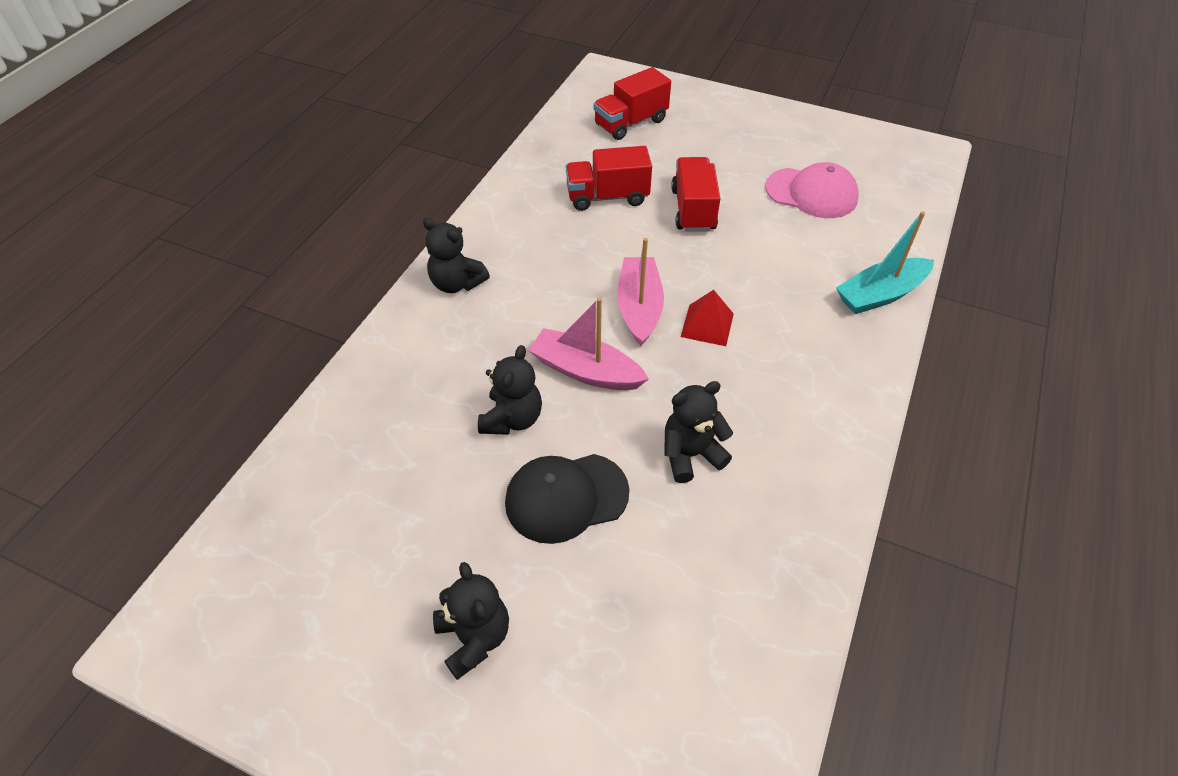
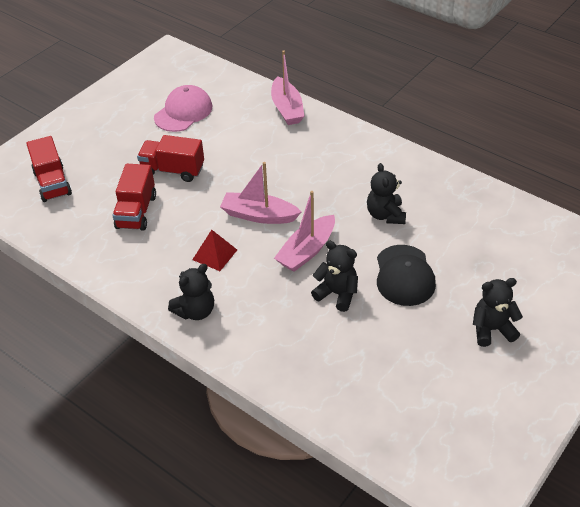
camera: 75 degrees left, 5 degrees down
(707, 325) = (285, 187): red pyramid -> red pyramid (214, 254)
(880, 295) = (287, 109): turquoise boat -> pink boat

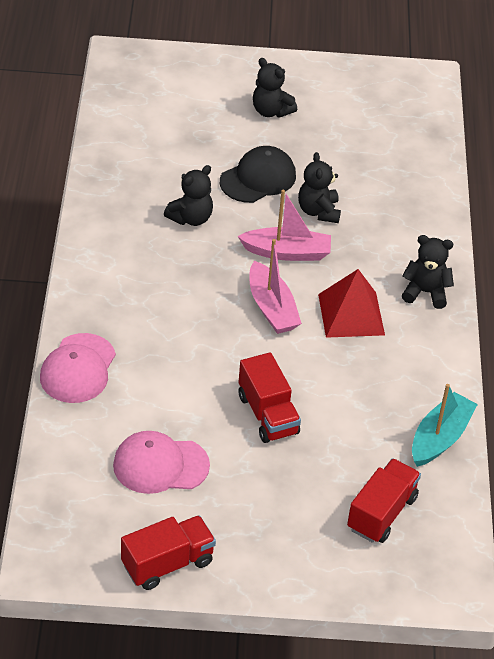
camera: 130 degrees left, 0 degrees up
(70, 241) = (440, 438): none -> turquoise boat
(136, 212) = (353, 408): red truck -> red truck (167, 563)
(214, 254) = (351, 314): red pyramid -> red pyramid, size x1.57
(287, 109) = (78, 369): pink boat -> pink cap

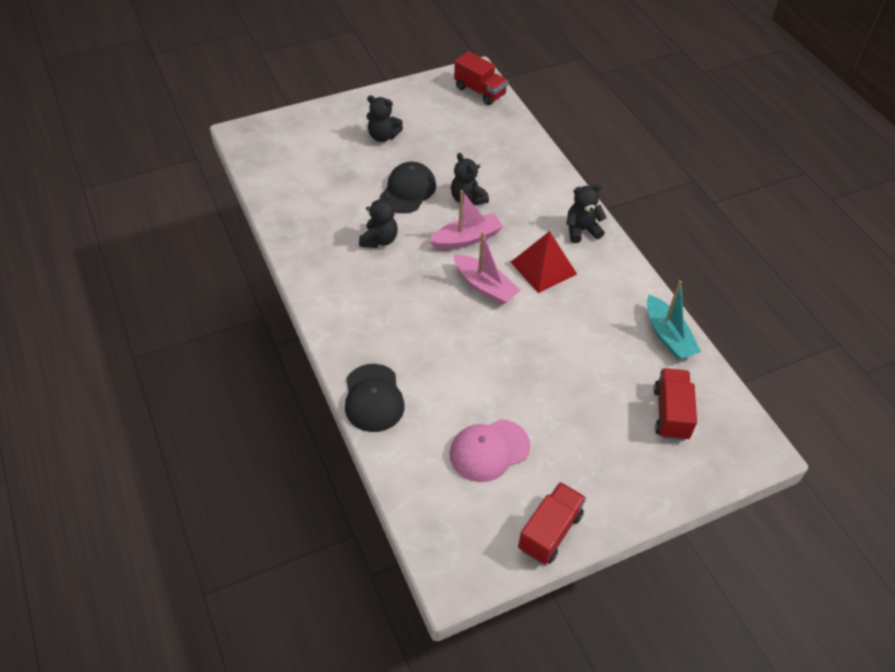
camera: 25 degrees left, 5 degrees up
(78, 369) = (373, 398): pink cap -> black cap
(268, 414) = (539, 372): red truck -> red truck (480, 91)
(440, 438) = (668, 336): turquoise boat -> turquoise boat turned 150 degrees clockwise

